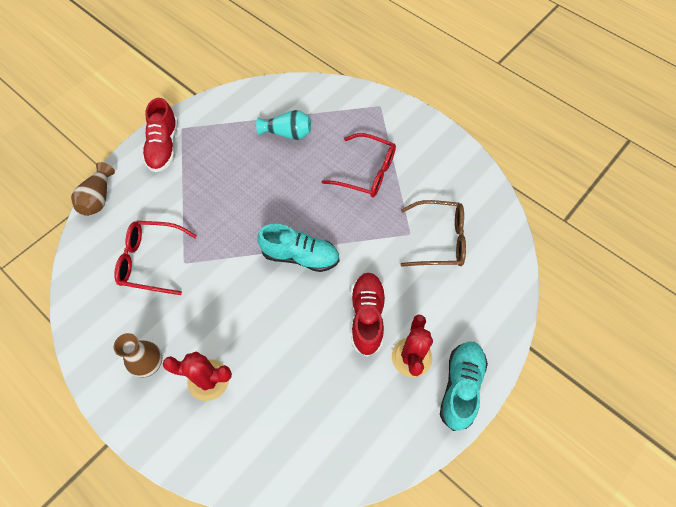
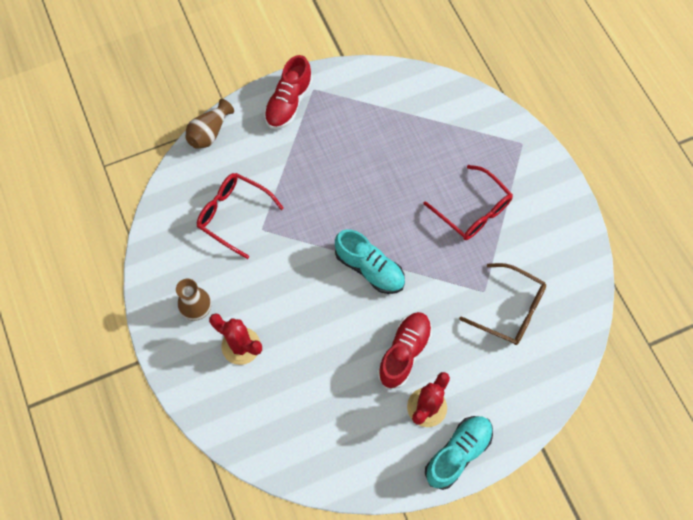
camera: 25 degrees right, 5 degrees up
(287, 133) = (414, 136): turquoise vase -> none

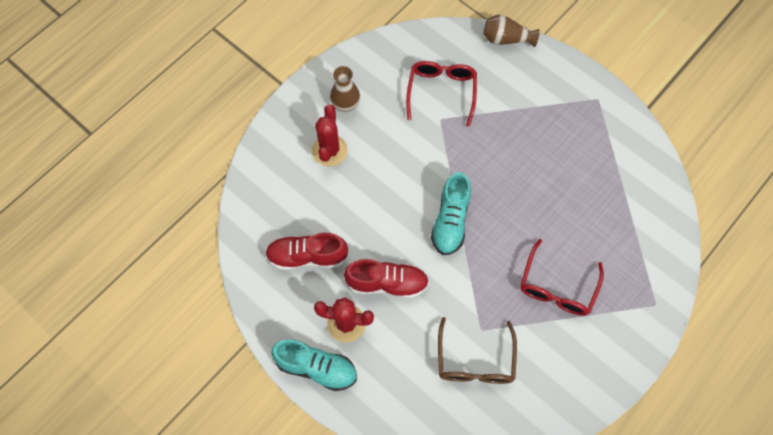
camera: 65 degrees right, 0 degrees up
(289, 103) = (572, 86): red shoe -> red shoe (307, 256)

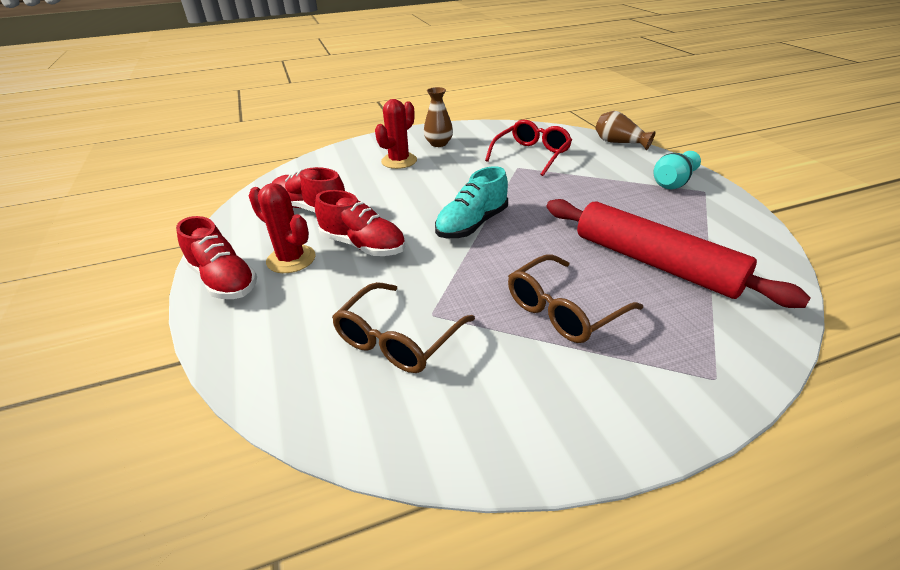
camera: 30 degrees right, 30 degrees down
(316, 367) = (223, 280): turquoise shoe -> red shoe
(557, 287) = (563, 310): red glasses -> brown glasses
(572, 94) = (673, 182): none -> turquoise vase
(593, 211) = (654, 263): none -> red rolling pin

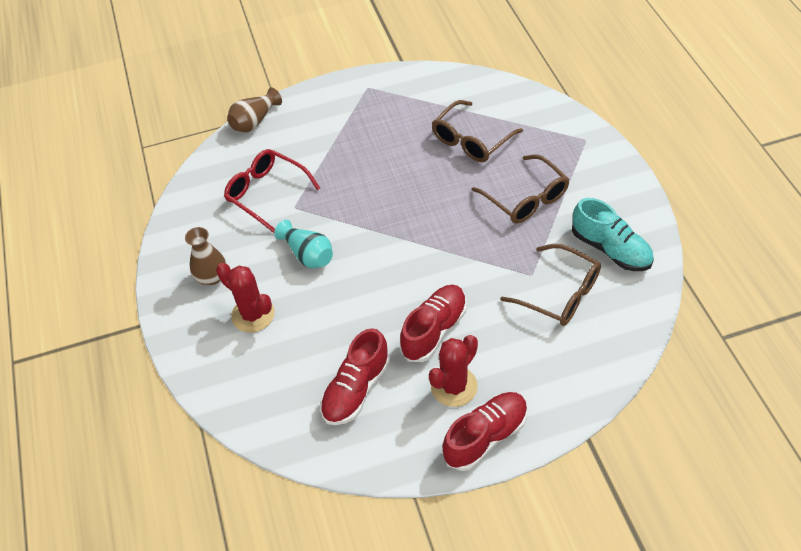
camera: 85 degrees left, 15 degrees up
(472, 224) = (405, 248): turquoise shoe -> turquoise shoe (611, 249)
(654, 263) = (471, 140): red rolling pin -> brown glasses
(673, 182) = (348, 102): turquoise vase -> turquoise vase (308, 254)

